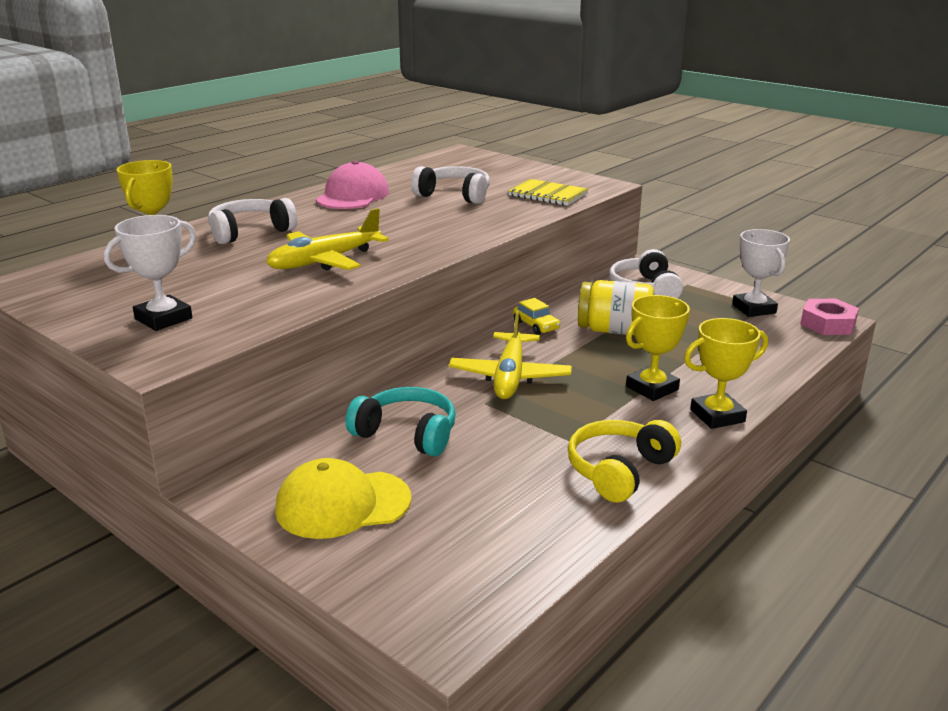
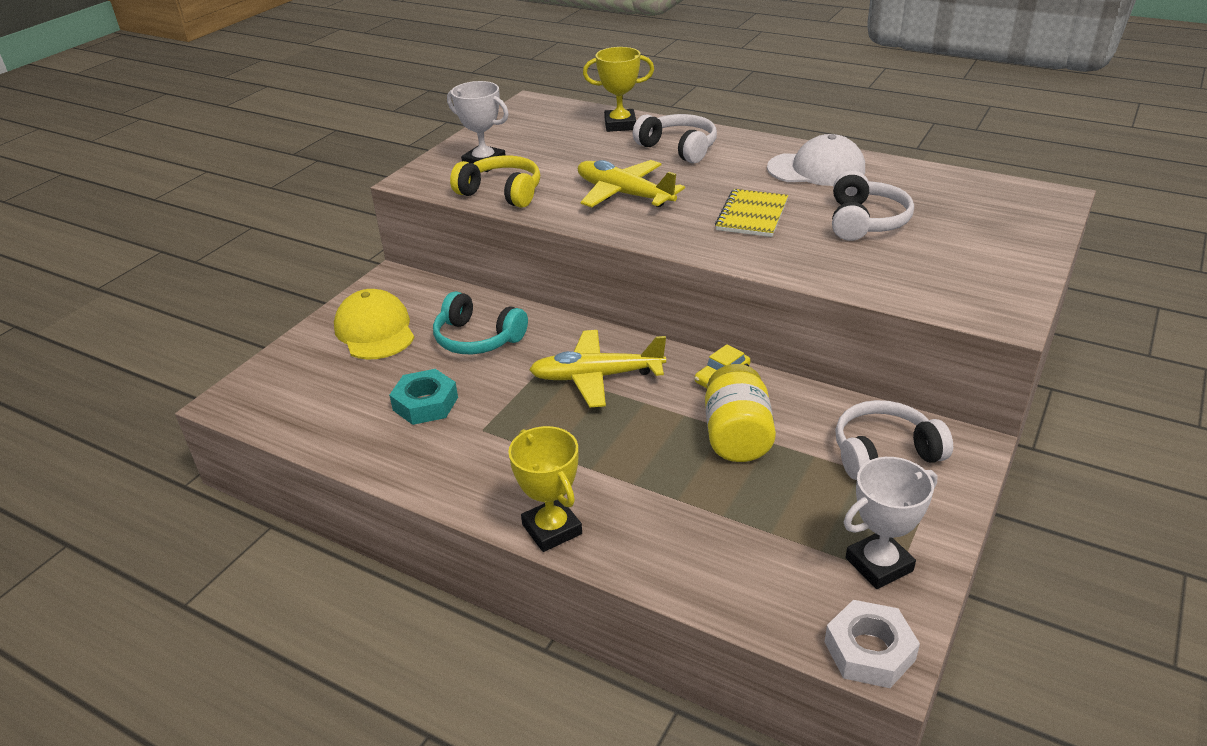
camera: 80 degrees right, 10 degrees up
(353, 196) = (816, 169): pink cap -> white cap
(407, 434) = (477, 339): turquoise headphones -> turquoise headphones turned 105 degrees clockwise
(515, 472) = (425, 404): none -> turquoise nut
(548, 195) = (920, 280): yellow notebook -> yellow notebook (752, 215)
(619, 470) = (434, 464): yellow headphones -> yellow headphones (502, 193)
(652, 388) = (601, 476): yellow trophy -> none
(828, 324) = (869, 651): pink nut -> white nut

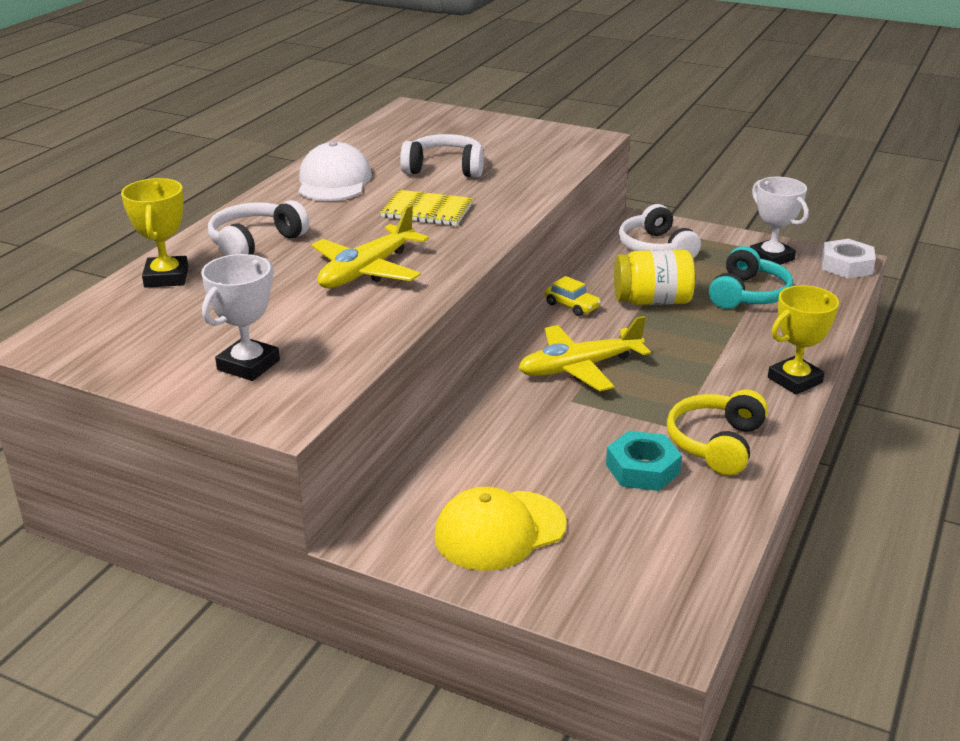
camera: 95 degrees left, 5 degrees down
(477, 339) = (515, 446): turquoise headphones -> turquoise headphones (748, 294)
(502, 193) = (345, 345): yellow headphones -> yellow headphones (716, 443)
(596, 377) = (579, 367): yellow plane -> yellow plane turned 75 degrees clockwise

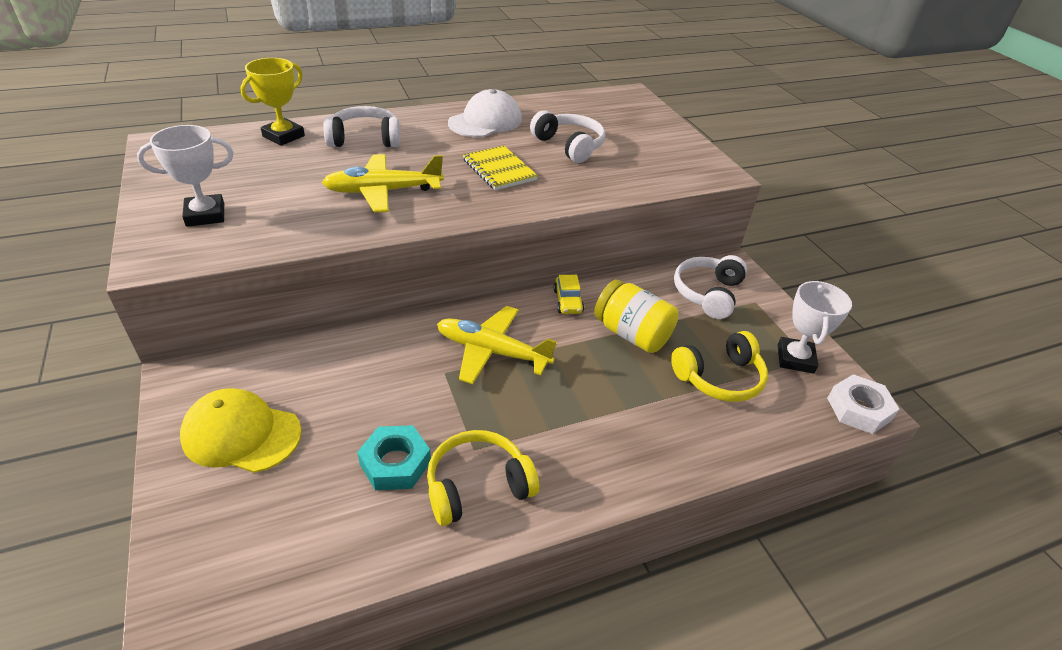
camera: 40 degrees right, 10 degrees up
(748, 294) = (719, 378): turquoise headphones -> yellow headphones
(794, 380) = (631, 480): yellow trophy -> none

